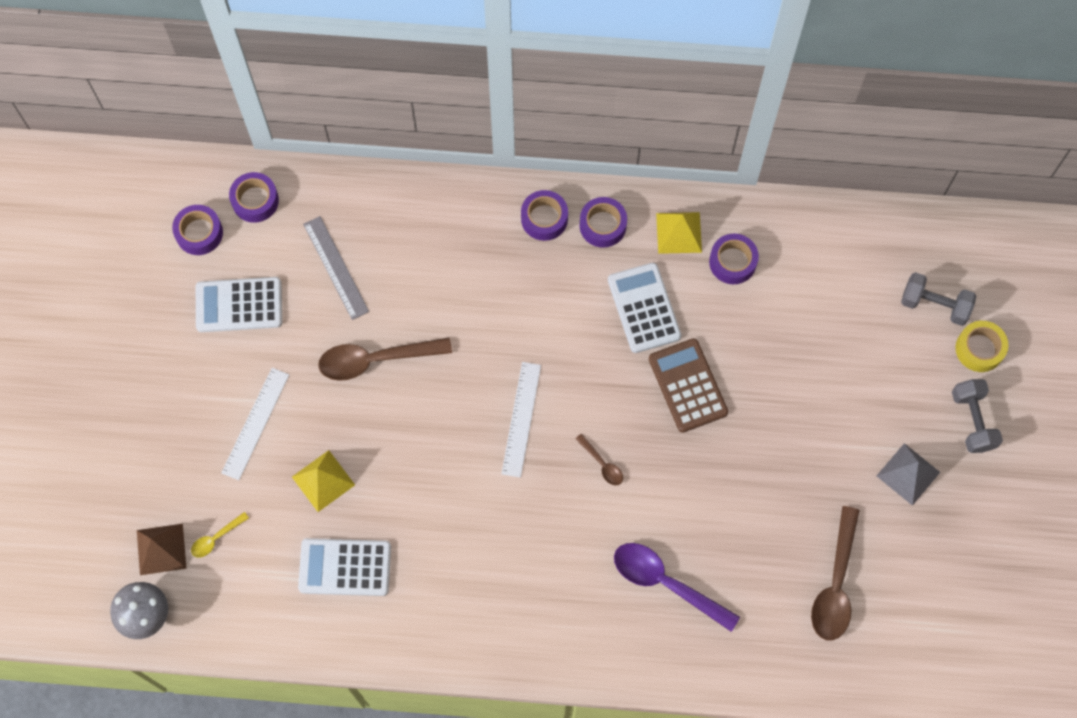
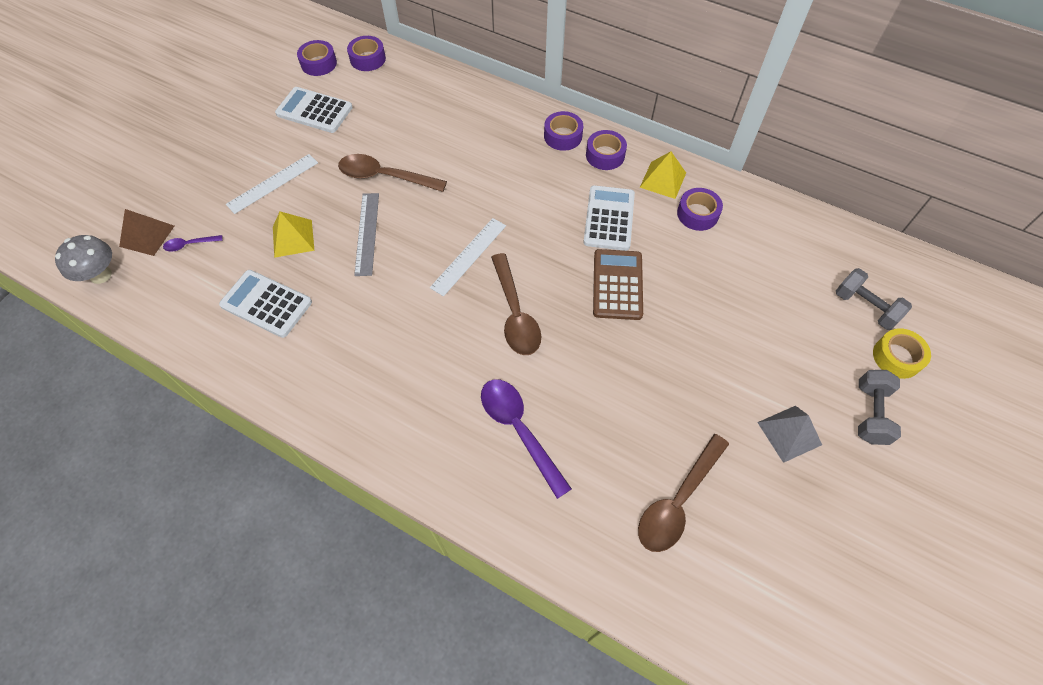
camera: 25 degrees right, 10 degrees down
(216, 538) = (190, 245): yellow spoon -> purple spoon
(336, 267) = (395, 113): grey ruler -> grey ruler (367, 233)
(602, 464) = (515, 313): brown spoon -> brown spoon, size x2.08

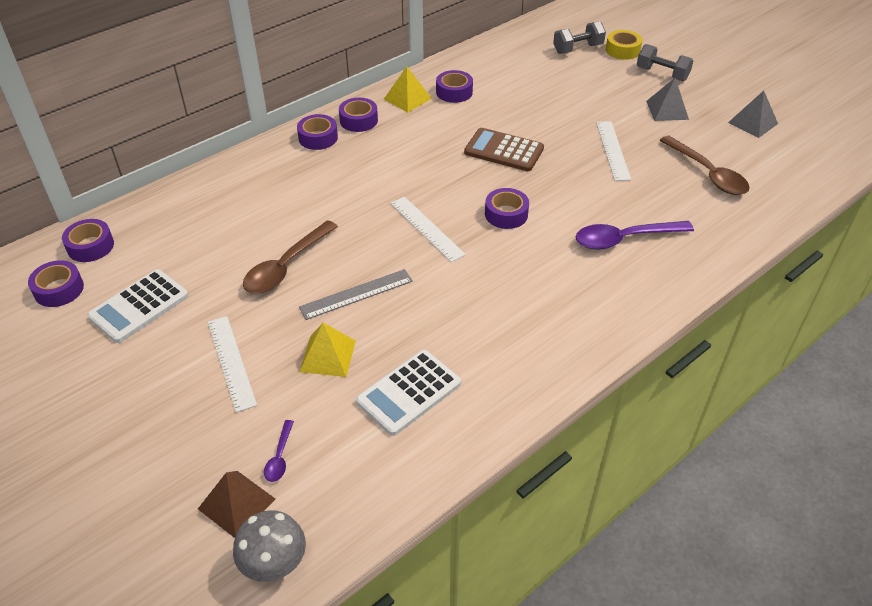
camera: 70 degrees left, 15 degrees down
(367, 233) = (356, 294): grey ruler -> grey ruler turned 45 degrees counterclockwise
(515, 313) = (506, 214): brown spoon -> purple tape
(609, 218) = (431, 137): white calculator -> none
(672, 388) = (612, 150): none -> white ruler
(821, 545) = (753, 123): none -> grey pyramid

